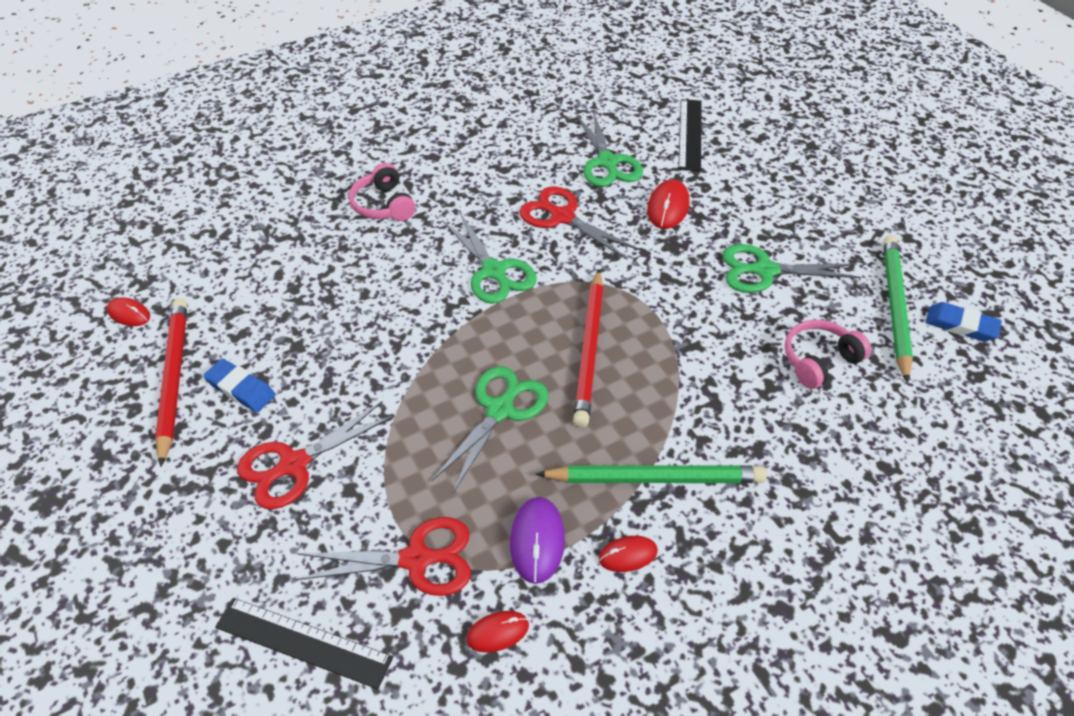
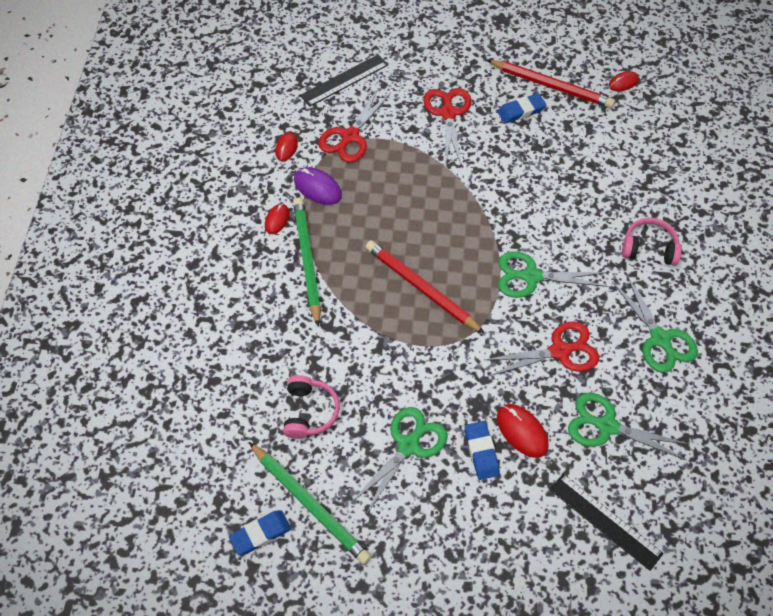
camera: 125 degrees right, 10 degrees up
(500, 410) = (412, 217): green scissors -> green scissors (660, 339)
(655, 478) = (307, 260): green pencil -> green pencil turned 135 degrees clockwise
(715, 223) = (481, 452): none -> blue eraser

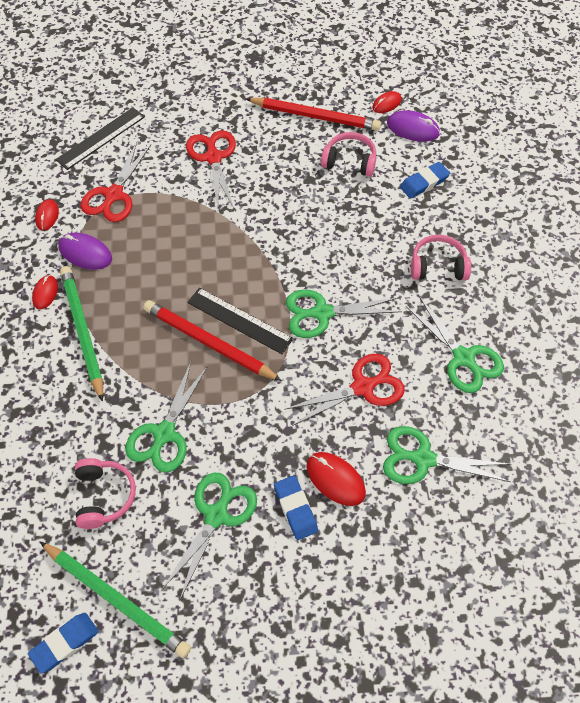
camera: 10 degrees left, 0 degrees up
(370, 365) = (164, 433): none -> green scissors
(521, 111) = (288, 145): blue eraser -> blue eraser (424, 183)
(578, 134) = (349, 161): none -> pink headphones
(605, 521) = (437, 562): black ruler -> black ruler (239, 320)
(645, 111) = (413, 128): none -> purple mouse

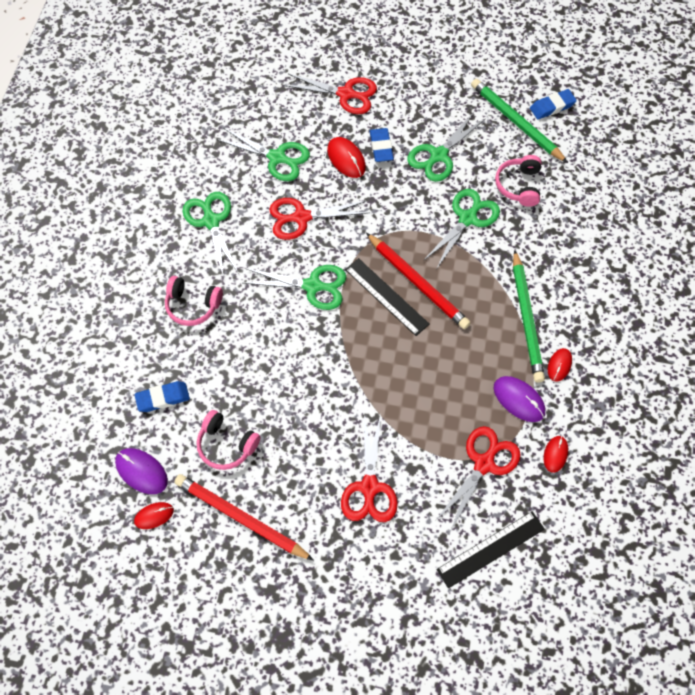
camera: 165 degrees left, 5 degrees up
(369, 585) = (346, 94): none -> red scissors

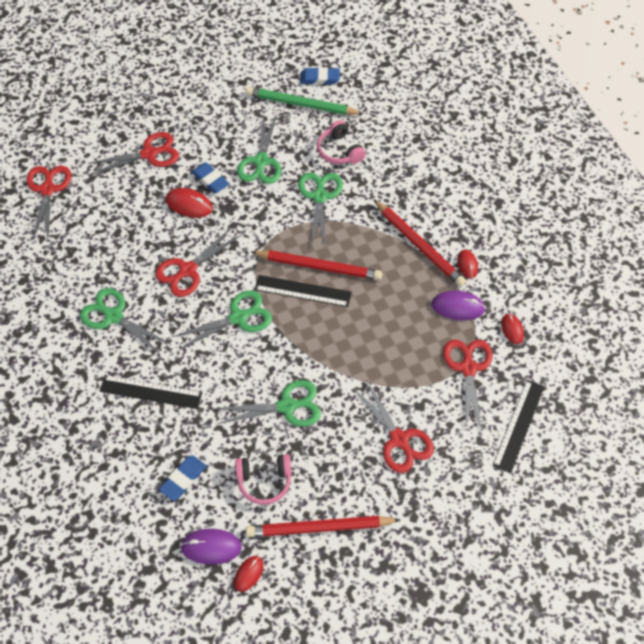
camera: 35 degrees left, 5 degrees down
(193, 305) = (151, 392): pink headphones -> black ruler
(239, 79) = (48, 190): none -> red scissors
(277, 158) = (130, 235): green scissors -> green scissors (287, 406)
(526, 318) = (419, 245): green pencil -> red pencil
(552, 106) = (319, 78): blue eraser -> blue eraser turned 60 degrees clockwise

